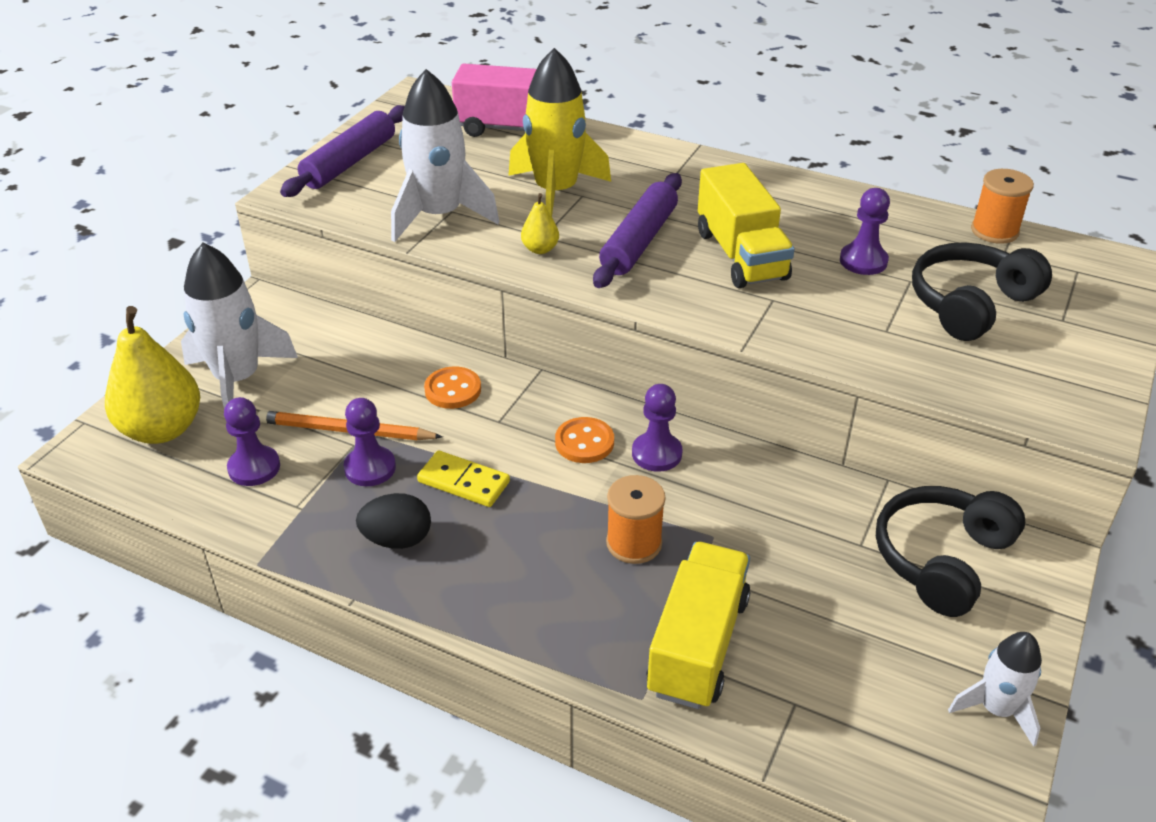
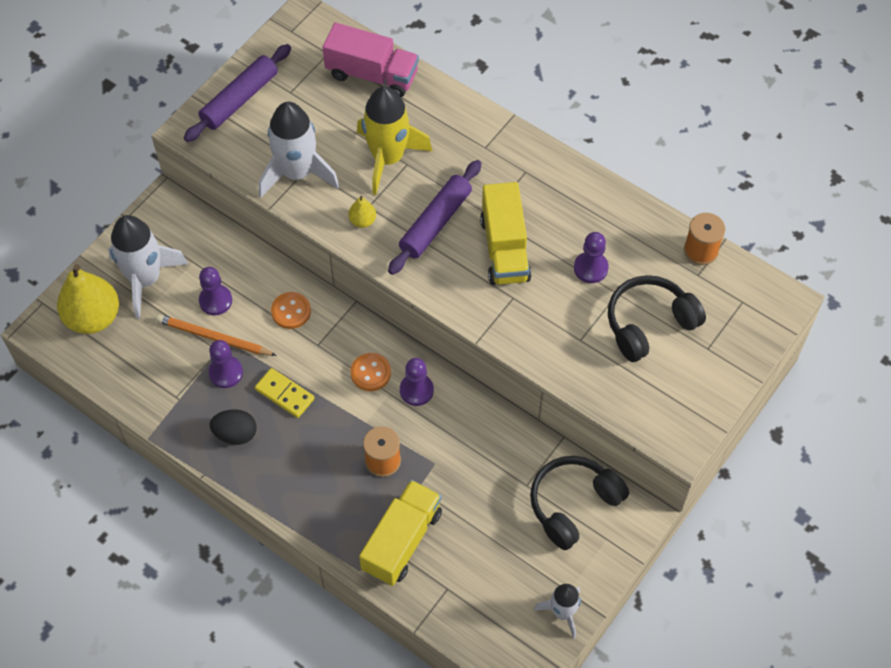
camera: 10 degrees right, 20 degrees up
(254, 467) = (151, 360): purple pawn -> purple pawn (215, 301)

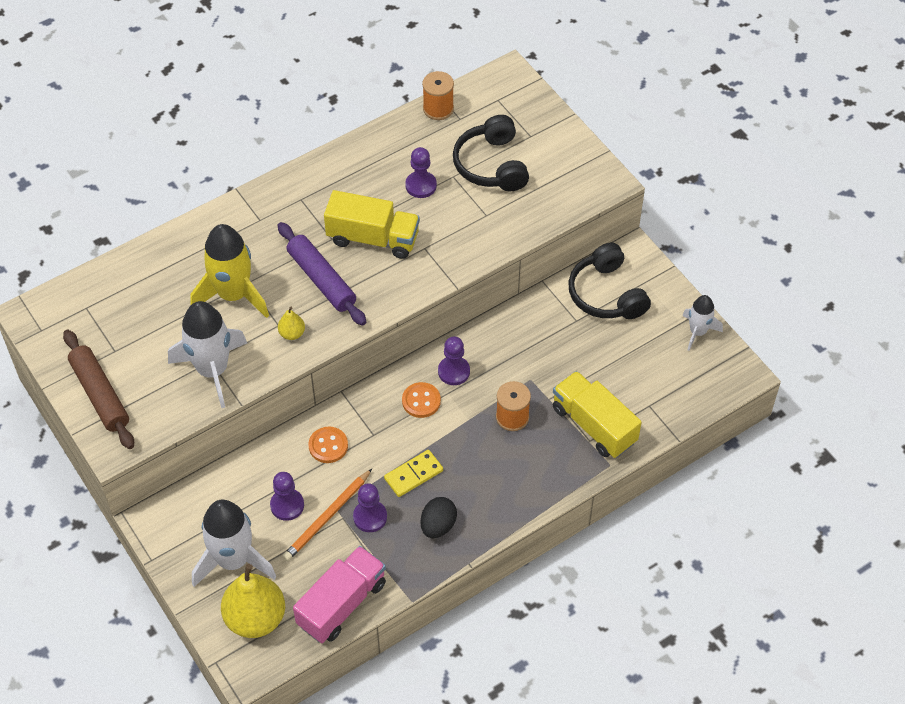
camera: 70 degrees left, 5 degrees down
(239, 99) = (100, 394): purple rolling pin -> brown rolling pin
(372, 74) = (132, 280): pink truck -> pink truck (342, 604)

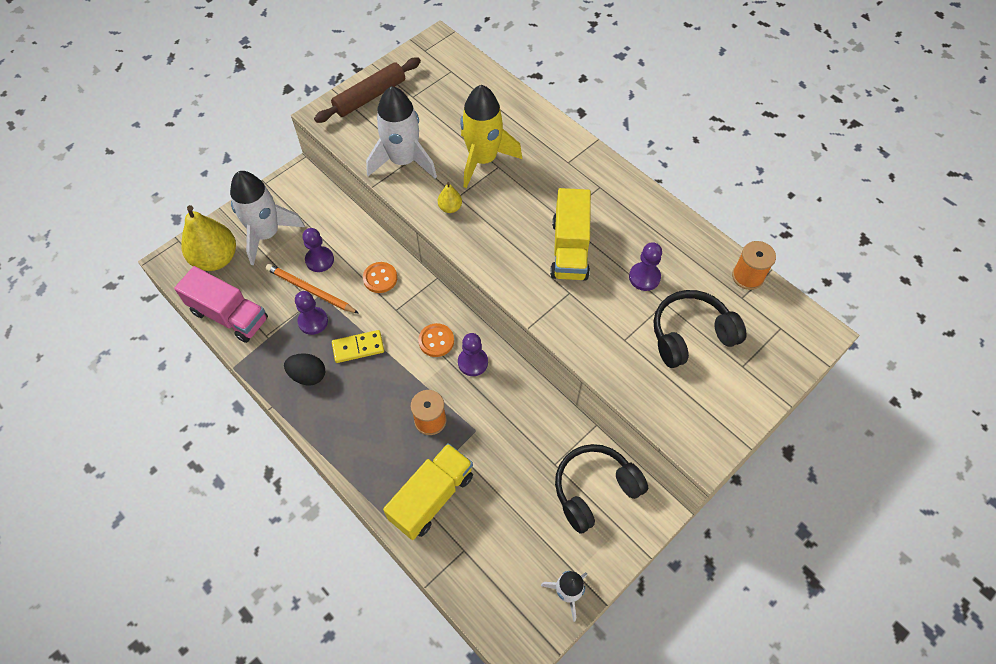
camera: 80 degrees right, 5 degrees up
(321, 279) = (513, 218): purple rolling pin -> none
(413, 475) = (358, 348): yellow domino -> yellow domino turned 60 degrees counterclockwise

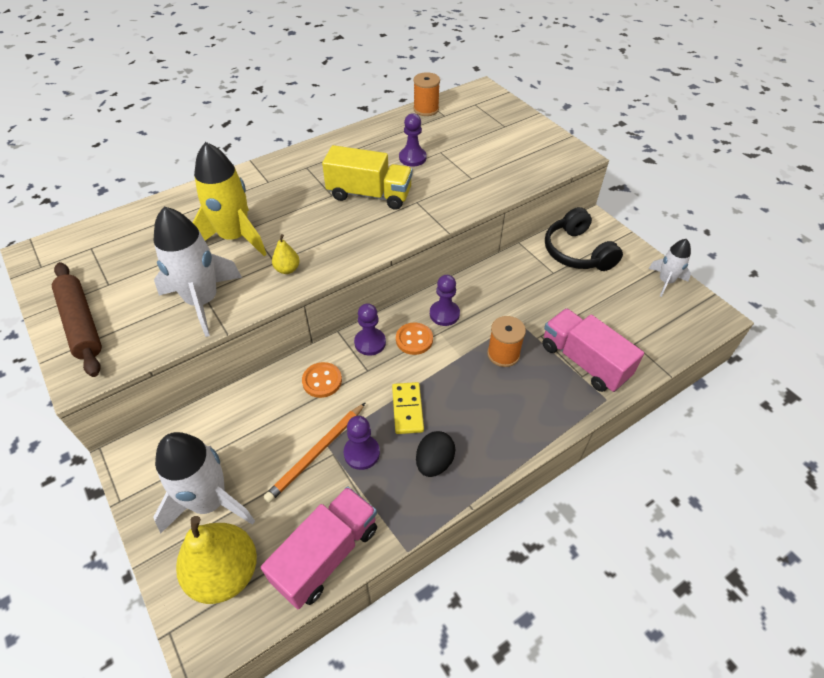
camera: 80 degrees left, 10 degrees down
(319, 260) = (275, 440): purple pawn -> purple pawn (370, 343)
(431, 497) = (584, 361): yellow truck -> pink truck
(690, 335) = (473, 144): black headphones -> none

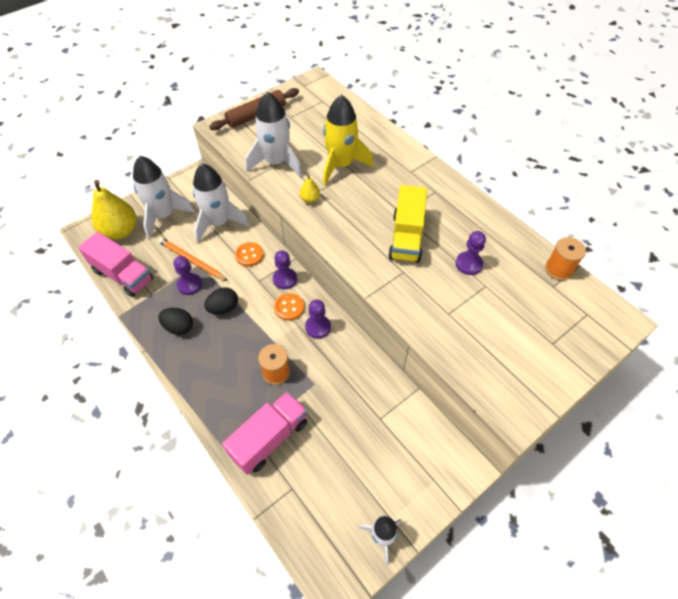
camera: 85 degrees right, 5 degrees up
(250, 420) = (219, 223): none -> white rocket
(407, 409) = (223, 308): yellow domino -> black egg
(577, 252) = (413, 444): black headphones -> none

